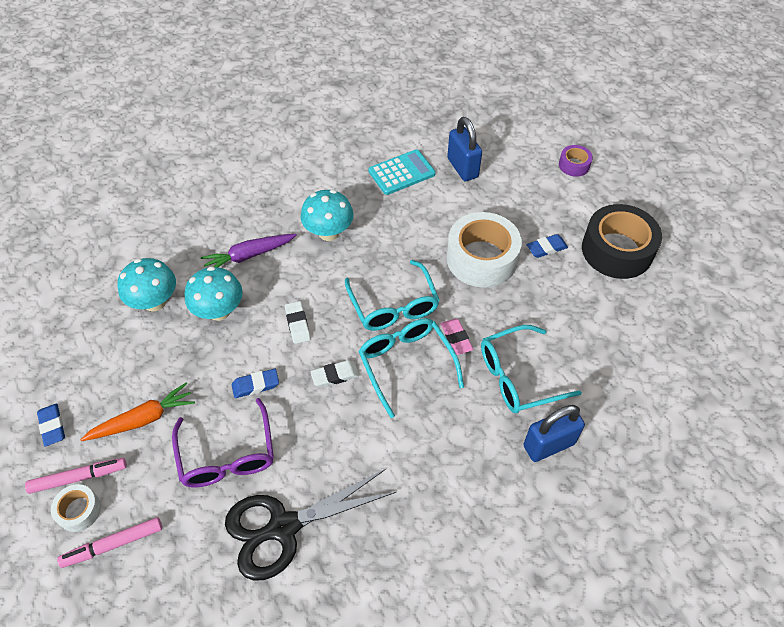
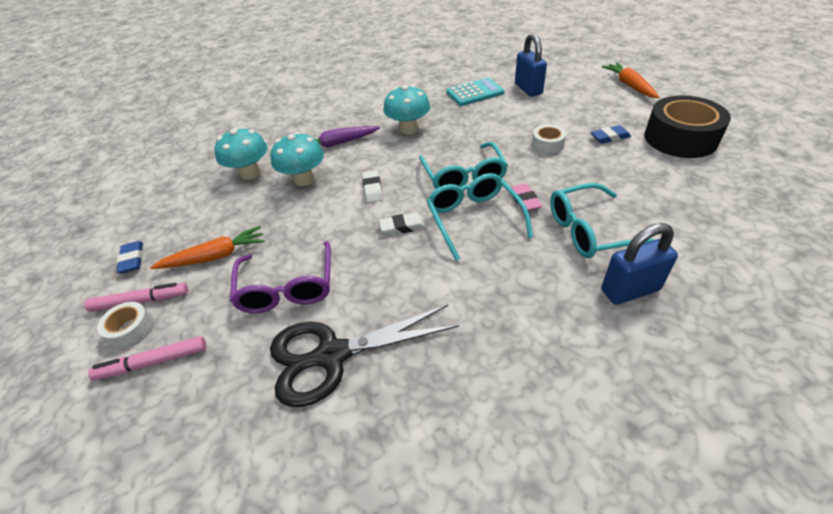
camera: 10 degrees right, 10 degrees down
(255, 385) = (326, 233): blue eraser -> none
(481, 258) = (547, 144): white tape -> white tape, size x0.48
(574, 165) = (629, 85): purple tape -> orange carrot

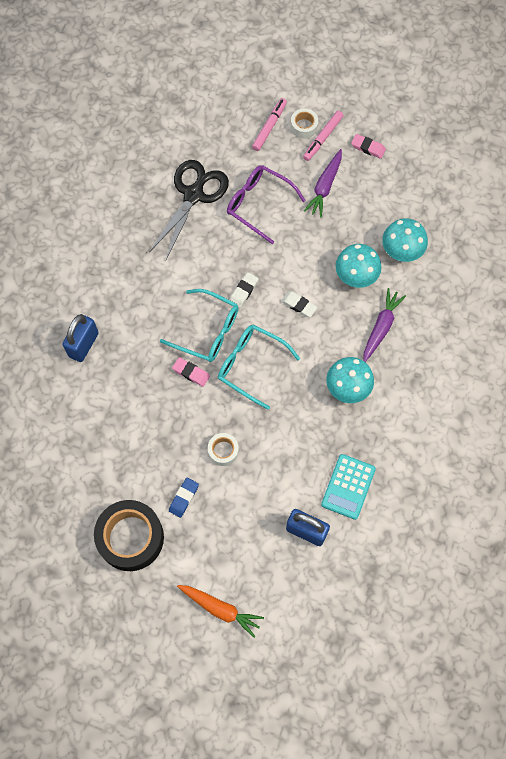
camera: 130 degrees right, 25 degrees up
(132, 259) = (368, 148): blue eraser -> pink eraser
(215, 256) = (325, 187): orange carrot -> purple carrot
(590, 231) = (132, 375): turquoise glasses -> none

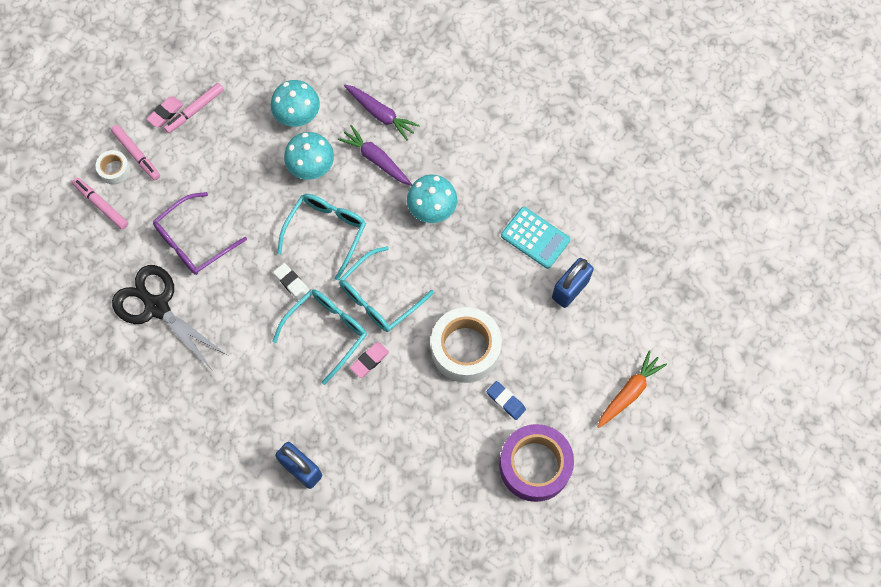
camera: 75 degrees left, 0 degrees up
(131, 538) = (535, 465): black tape -> purple tape
(223, 451) = (465, 349): white tape -> white tape, size x2.09
(299, 305) = (326, 232): white eraser -> turquoise glasses
(325, 187) = (197, 169): purple carrot -> purple carrot (381, 114)
(378, 169) = (195, 110): none -> pink marker

